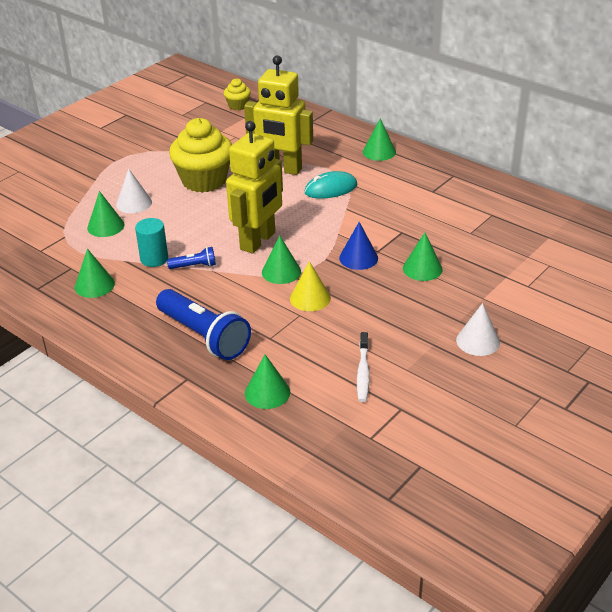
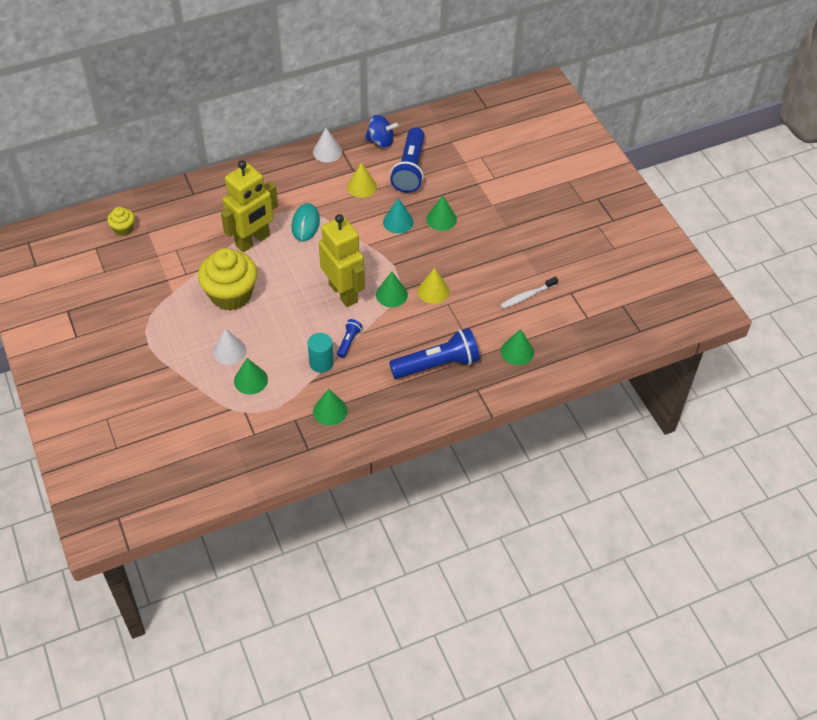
camera: 65 degrees left, 15 degrees up
(358, 258) = (405, 246): blue cone -> none
(363, 372) = (527, 296): white toothbrush -> white toothbrush turned 120 degrees clockwise
(379, 152) = (275, 174): green cone -> none
(389, 241) = (398, 222): none -> turquoise cone
(415, 203) = (361, 186): none -> yellow cone
(474, 224) = (410, 169): none -> blue flashlight
(478, 341) = (532, 228): white cone -> white cone (327, 152)
(493, 193) = (381, 141): none -> blue spinning top

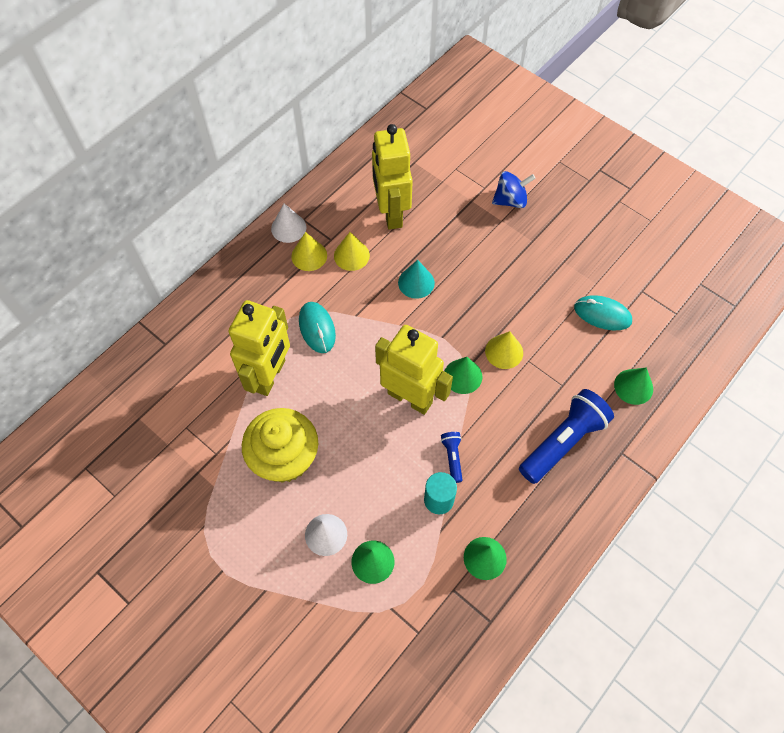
camera: 25 degrees left, 10 degrees up
(123, 229) = (106, 427): yellow cupcake -> none
(330, 175) = (309, 255): none -> yellow cone
(381, 141) = (340, 192): blue spinning top -> blue spinning top (510, 200)
(410, 169) = (391, 213): blue flashlight -> yellow robot
(441, 219) = (459, 260): green cone -> none
(527, 296) = (602, 314): white toothbrush -> turquoise mouse

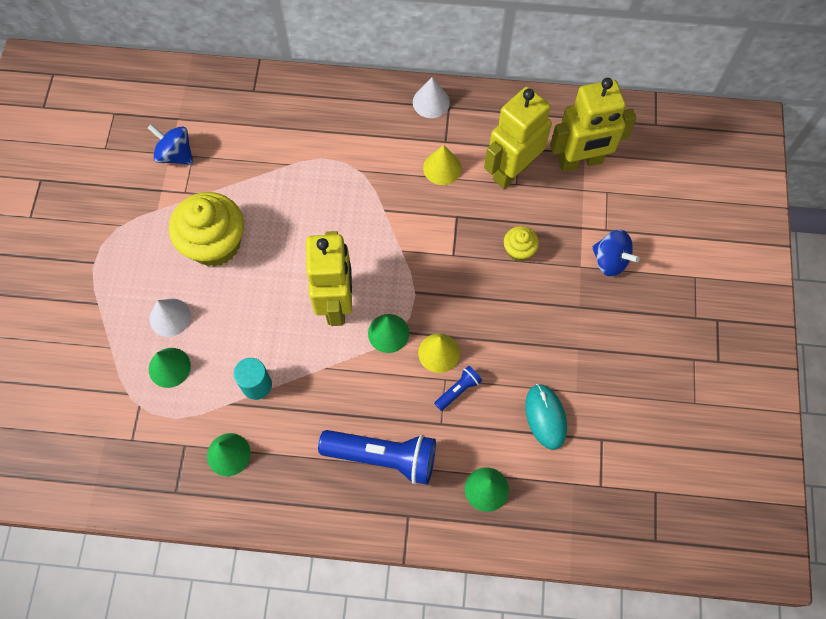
camera: 55 degrees right, 5 degrees up
(173, 440) = (175, 154): none -> blue spinning top
(270, 376) = (279, 184): yellow robot -> yellow robot (580, 162)
(309, 255) = (415, 136): yellow cone -> none
(317, 328) = (349, 189): turquoise mouse -> none
(416, 282) = (455, 236): turquoise cone -> none
(452, 457) = (303, 372): blue flashlight -> blue flashlight (458, 390)
(459, 249) = (519, 250): none -> yellow cupcake

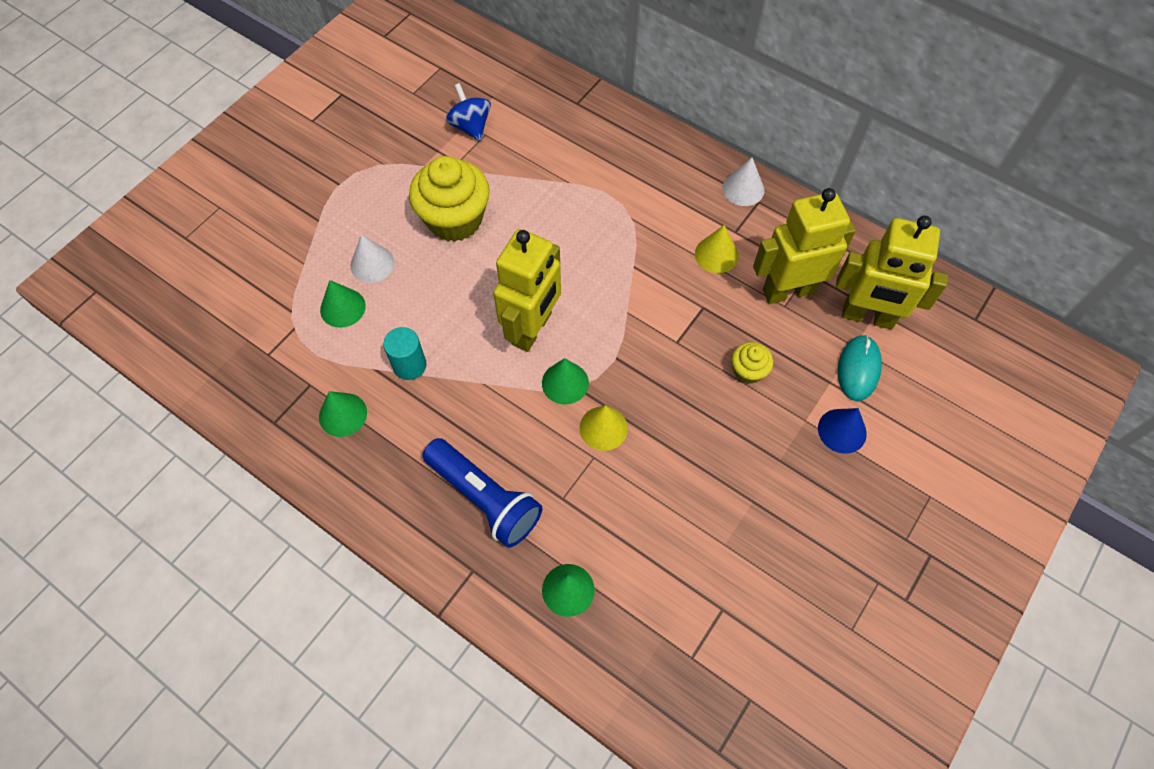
camera: 30 degrees right, 5 degrees down
(458, 390) = (600, 475): blue flashlight -> none
(545, 417) = (675, 551): turquoise mouse -> turquoise mouse (858, 369)
(610, 261) = (842, 430): blue spinning top -> blue cone

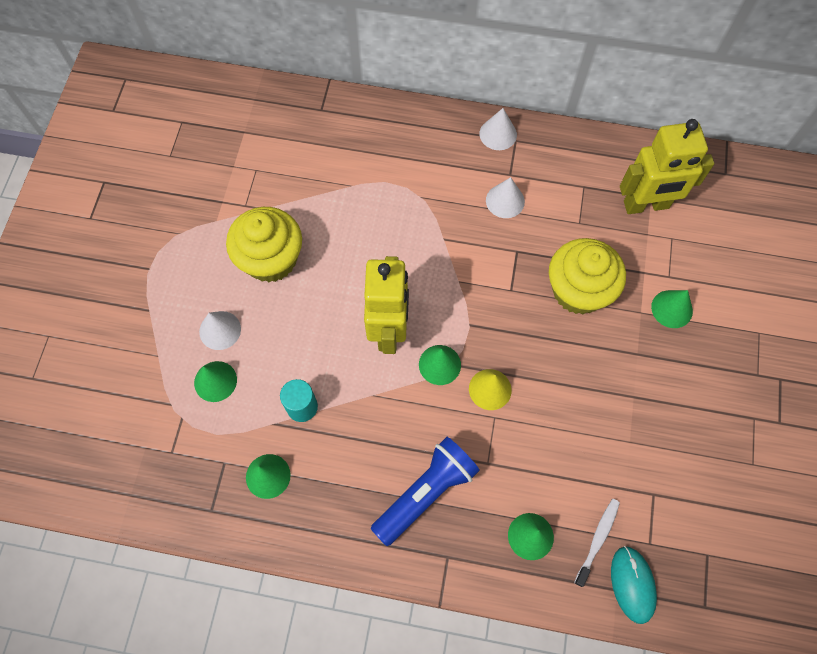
camera: 25 degrees left, 5 degrees up
(470, 126) = (239, 167): blue spinning top -> none
(485, 498) = (426, 492): blue flashlight -> blue flashlight turned 60 degrees counterclockwise
(637, 626) = (597, 540): none -> white toothbrush
(716, 254) = (505, 201): yellow cone -> white cone
(748, 371) = (578, 290): yellow cupcake -> yellow cupcake, size x2.08
(788, 291) = (576, 209): yellow robot -> none
(842, 430) = (672, 309): blue cone -> green cone
(858, 369) = (660, 252): turquoise mouse -> turquoise mouse (632, 584)

